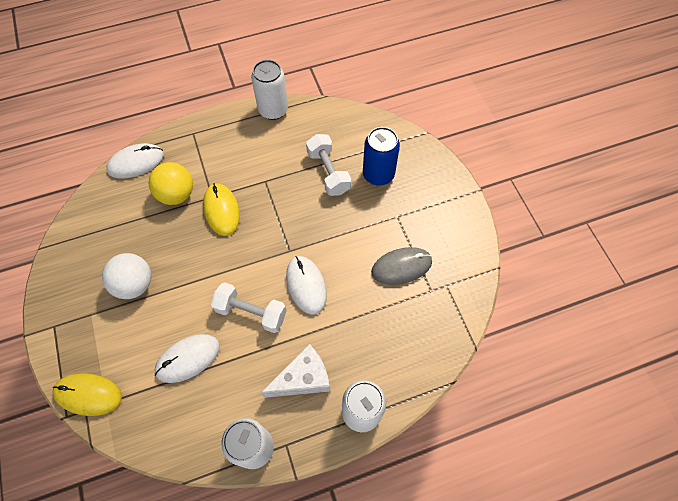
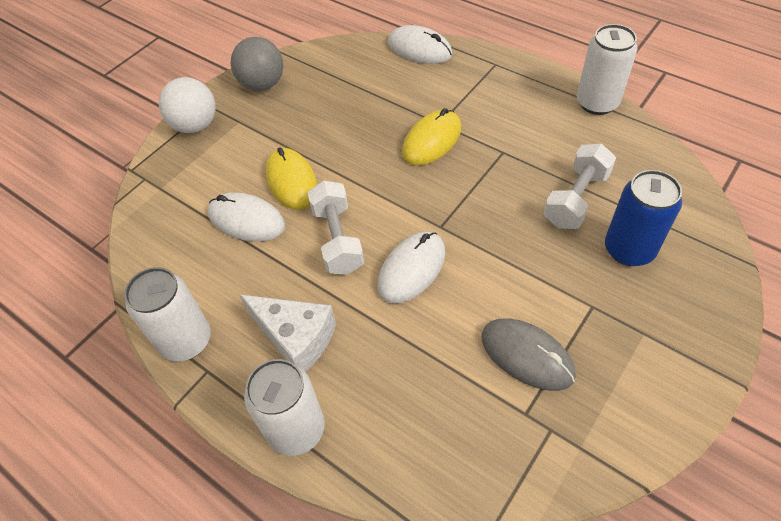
camera: 60 degrees right, 10 degrees down
(68, 278) = (262, 84): none -> grey ball
(88, 395) = (160, 171): yellow mouse -> yellow mouse (291, 181)
(135, 284) = (293, 130): white ball -> white ball (195, 125)
(176, 194) = (415, 97): yellow ball -> none

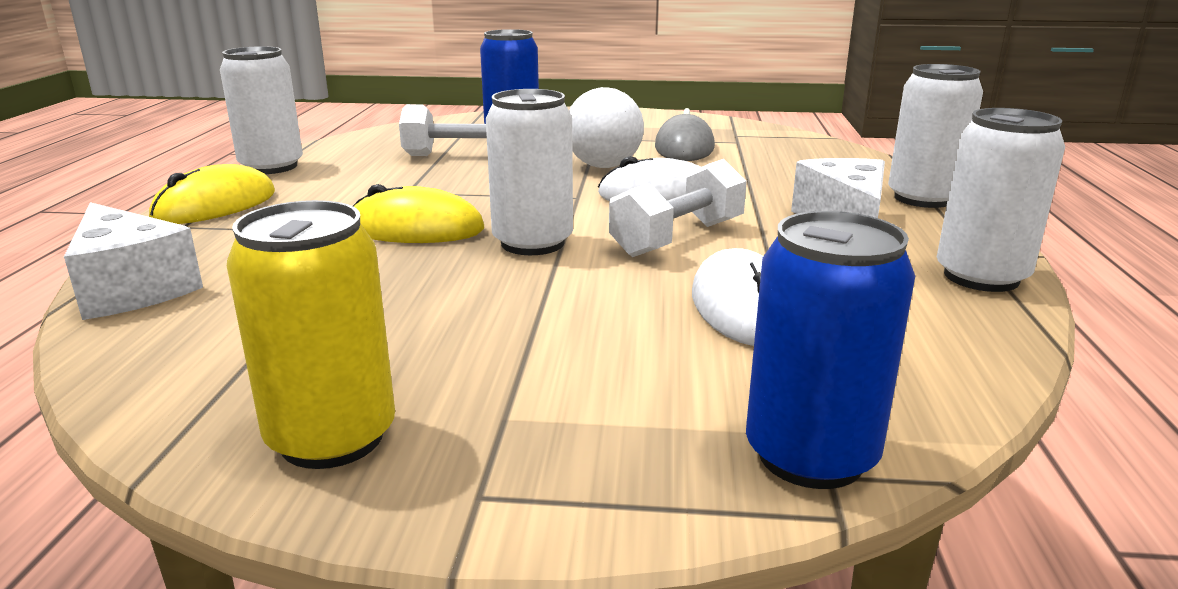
camera: 125 degrees left, 30 degrees down
(154, 179) = (810, 456): none -> blue can
(195, 125) = (576, 481): white ball -> white ball (604, 166)
(262, 84) = (332, 438): grey ball -> yellow can
(291, 181) = (614, 299): yellow mouse -> yellow mouse (215, 205)
(377, 178) = (532, 243): none -> white can
(419, 49) = (131, 288): white mouse -> white cheese

